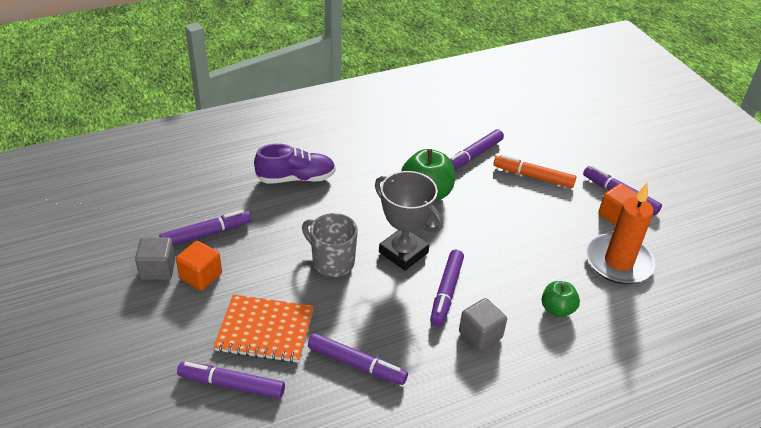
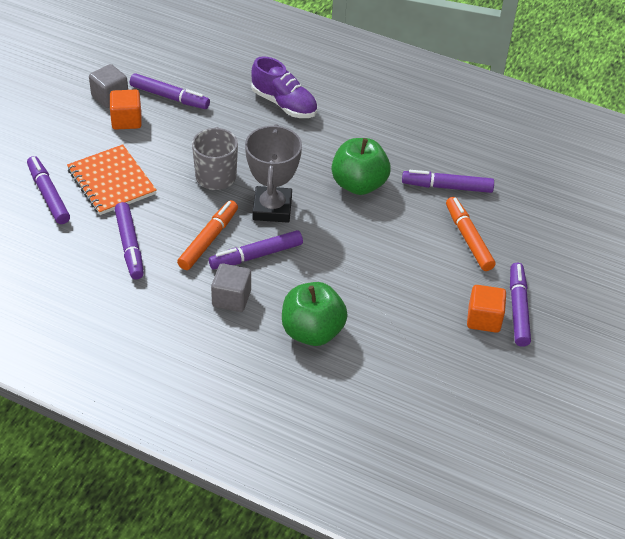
camera: 50 degrees right, 5 degrees up
(400, 310) = (208, 240): none -> orange marker
(557, 309) = (312, 332): green apple -> green apple, size x1.67
(618, 262) = (419, 347): orange candle -> none

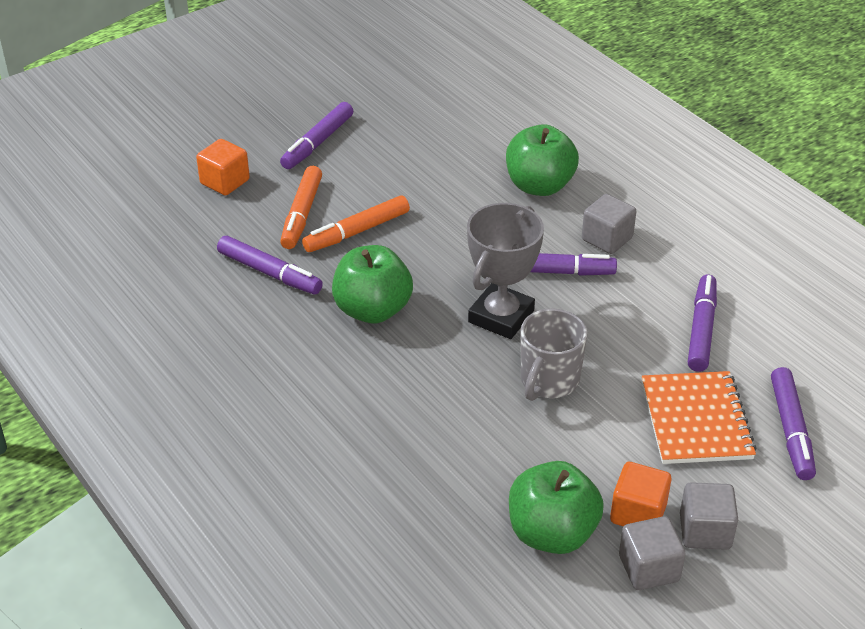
camera: 150 degrees left, 5 degrees down
(85, 123) = (705, 531): none -> grey cube
(169, 97) = (552, 533): purple marker -> green apple
(208, 240) = (601, 305): orange marker -> orange marker (357, 232)
(284, 104) = (384, 457): purple shoe -> none
(484, 319) = (359, 145): orange cube -> orange cube (225, 182)

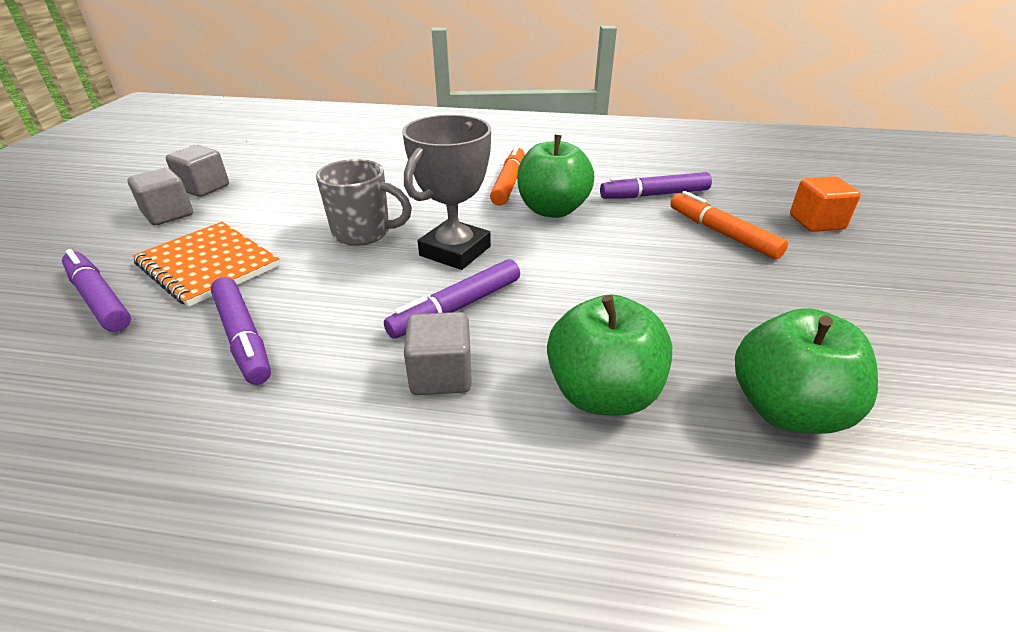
camera: 135 degrees right, 5 degrees down
(317, 143) = (858, 291): purple marker -> none
(357, 232) = (663, 245): orange marker -> orange marker (509, 183)
(501, 316) = (455, 251): grey trophy -> grey trophy turned 45 degrees clockwise
(548, 381) = (364, 233): grey mug -> grey mug turned 120 degrees clockwise
(552, 533) = (284, 177): green apple -> green apple (787, 410)
(638, 513) = (228, 203): orange cube -> none

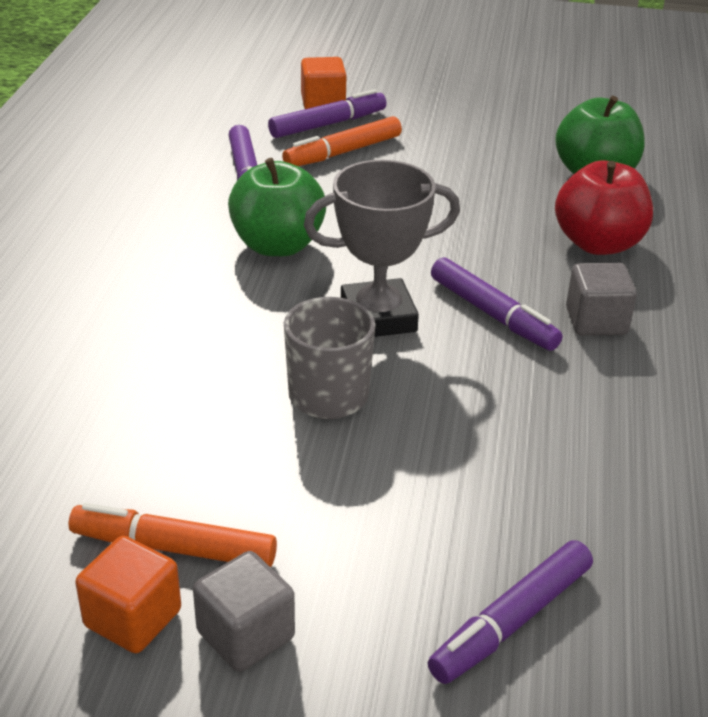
camera: 90 degrees left, 0 degrees up
(204, 188) = (133, 618): grey cube -> orange cube
(208, 265) = (417, 530): orange notebook -> none
(243, 337) = (568, 457): purple marker -> purple marker (328, 124)
(455, 251) = (378, 317): grey trophy -> grey trophy turned 45 degrees counterclockwise
(509, 183) = (189, 274): orange marker -> orange marker (174, 548)
(603, 394) = (598, 244): green apple -> red apple

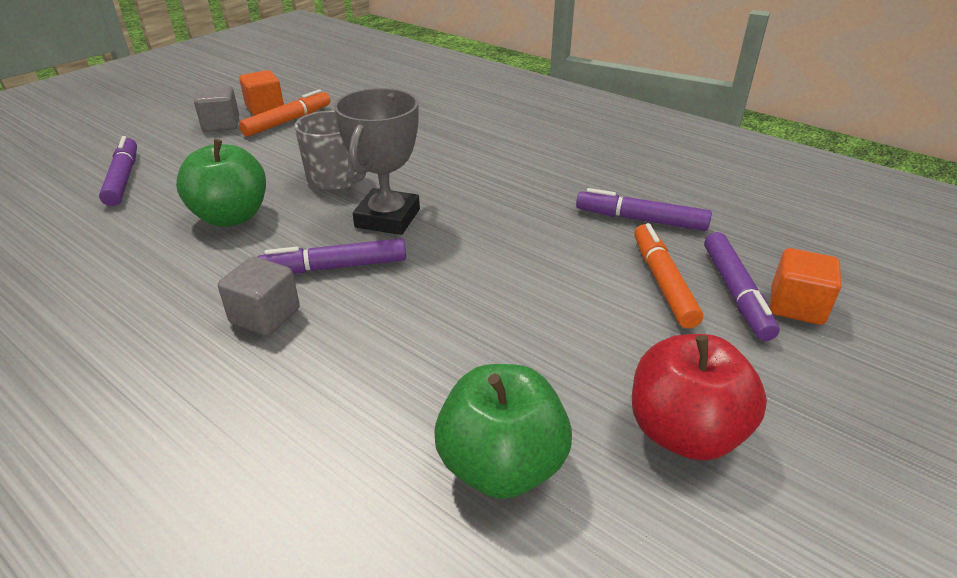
camera: 120 degrees right, 0 degrees up
(277, 245) = (516, 205): green apple -> green apple (231, 217)
(598, 244) = (363, 381): red apple -> red apple (684, 432)

